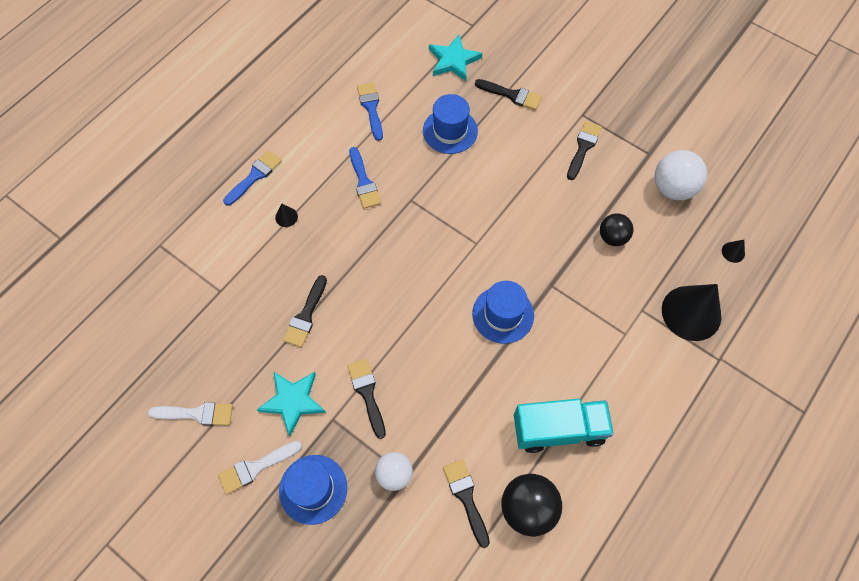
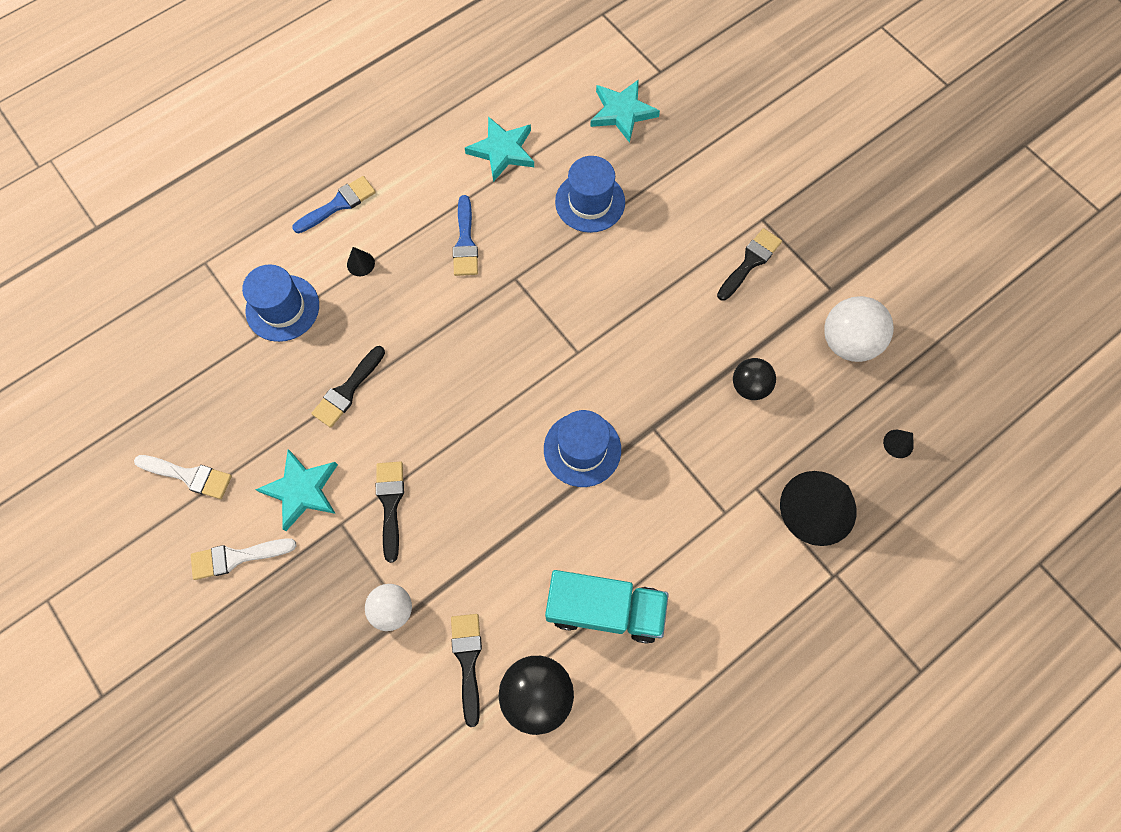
camera: 15 degrees right, 5 degrees up
(313, 489) = (294, 601): blue hat -> blue hat (282, 308)
(371, 108) = (502, 151): blue brush -> turquoise star
(511, 95) = (681, 173): black brush -> none

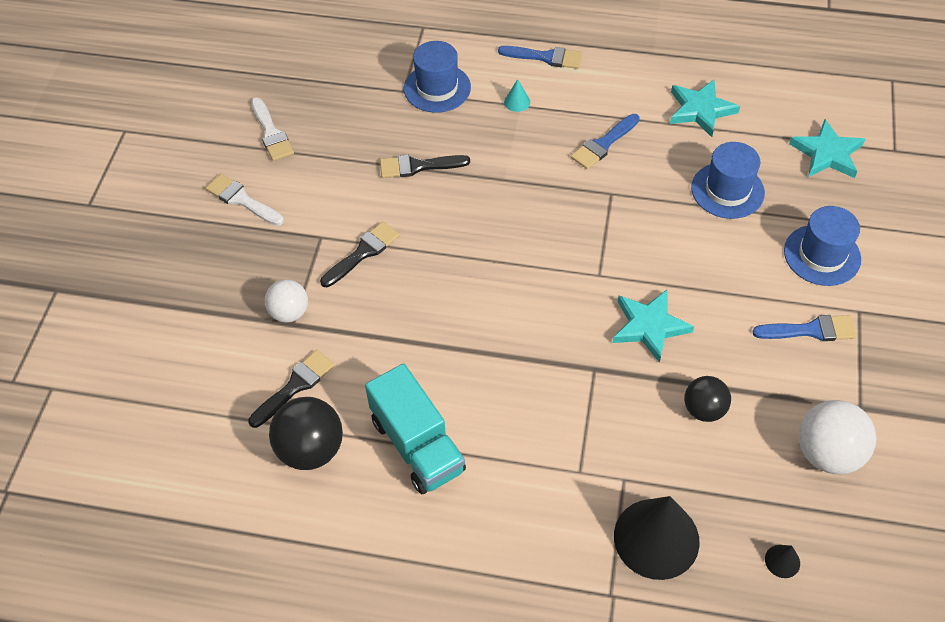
camera: 50 degrees right, 15 degrees down
(302, 490) = (322, 197): turquoise star -> turquoise star (649, 326)
(360, 263) = (517, 102): black cone -> turquoise cone
(582, 449) = (526, 335): blue hat -> blue hat (822, 255)
(750, 262) = (810, 330): black brush -> blue brush

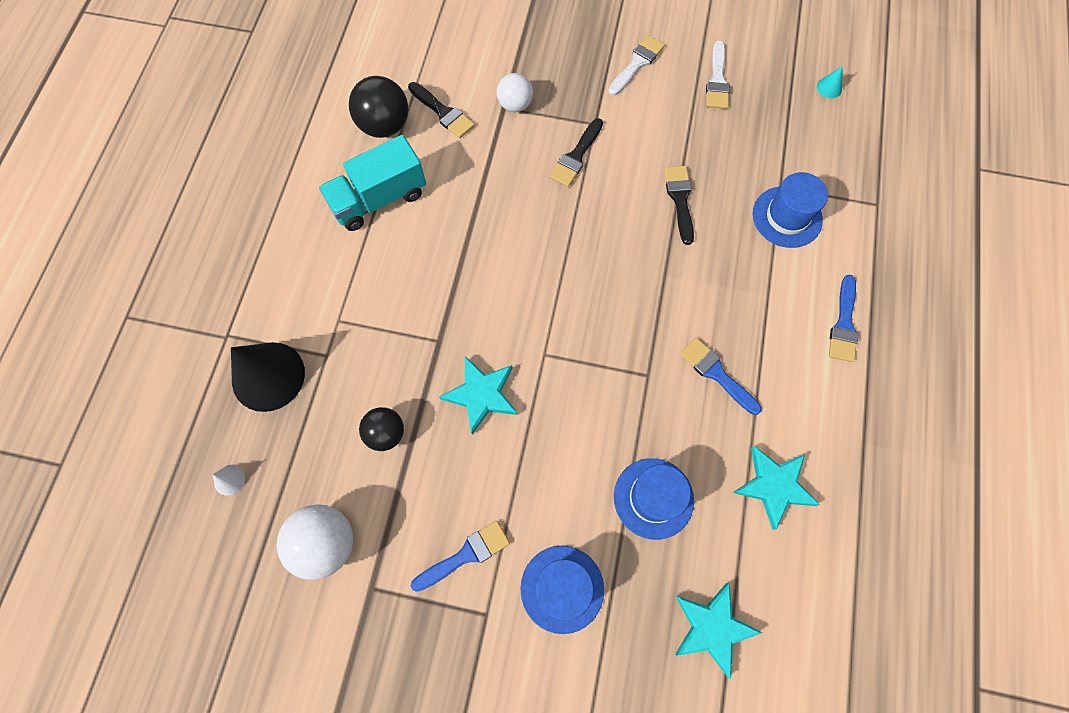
camera: 90 degrees right, 15 degrees up
(271, 133) = (717, 80): white brush -> white brush turned 60 degrees counterclockwise
(363, 253) = (576, 156): black brush -> black brush turned 75 degrees clockwise
(517, 102) = (773, 291): turquoise cone -> turquoise cone (829, 87)
(782, 561) = (229, 480): black cone -> white cone
(810, 330) = (465, 555): blue brush -> blue brush turned 120 degrees counterclockwise

